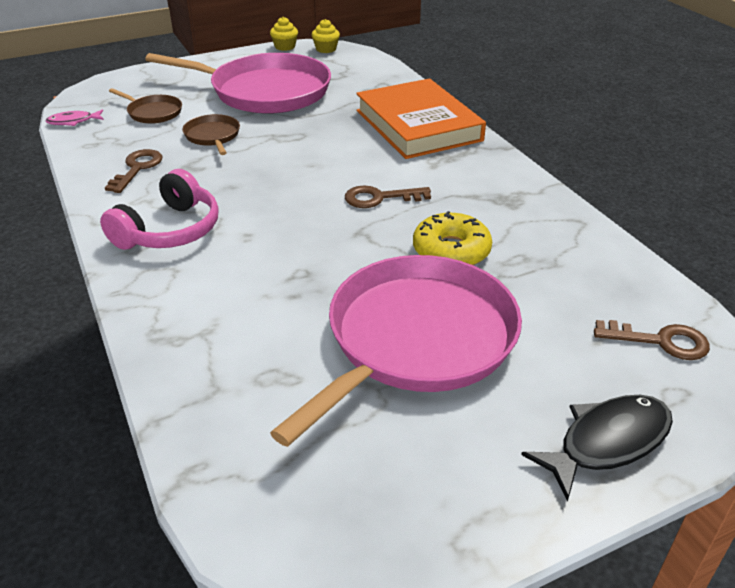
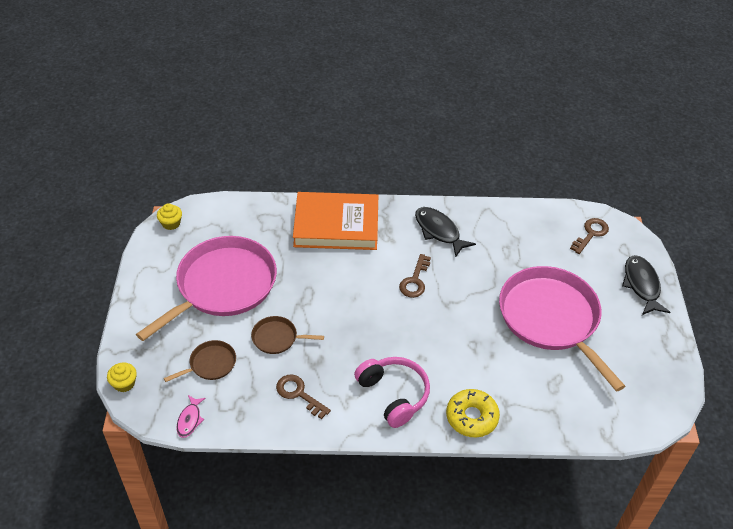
camera: 65 degrees left, 10 degrees up
(285, 47) = (145, 246): yellow cupcake -> yellow cupcake (124, 383)
(451, 250) = (485, 273): yellow donut -> yellow donut (471, 417)
(489, 194) = (439, 231): none -> black fish

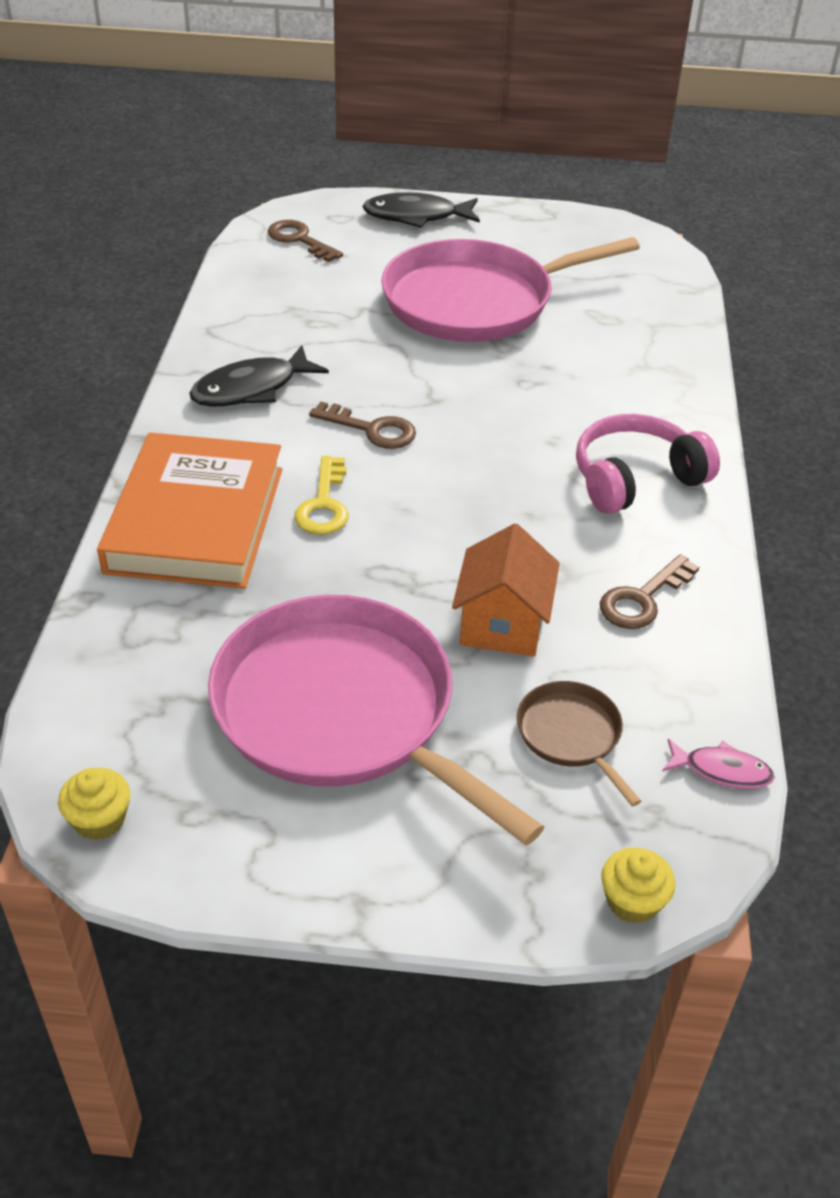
camera: 85 degrees left, 5 degrees down
(277, 338) = (502, 624): brown pan -> orange house
(353, 267) = (324, 504): none -> yellow key
(471, 417) = (674, 401): yellow donut -> none

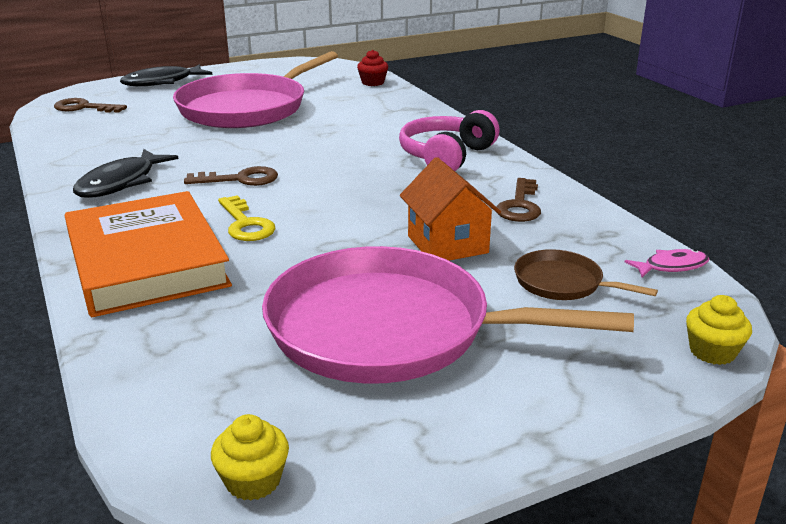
camera: 30 degrees left, 15 degrees down
(671, 300) = (373, 82): none -> red cupcake

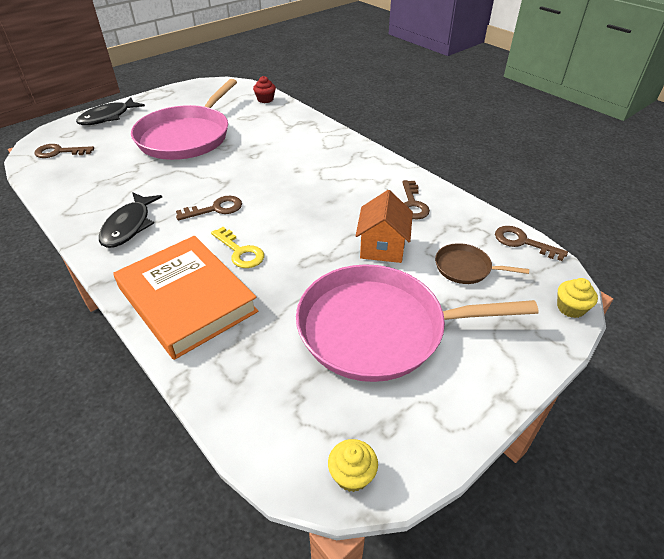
camera: 15 degrees left, 15 degrees up
(446, 156) = (347, 165): pink headphones -> none
(447, 244) = (382, 247): orange house -> orange house turned 45 degrees clockwise
(671, 266) = (522, 242): pink fish -> brown key

